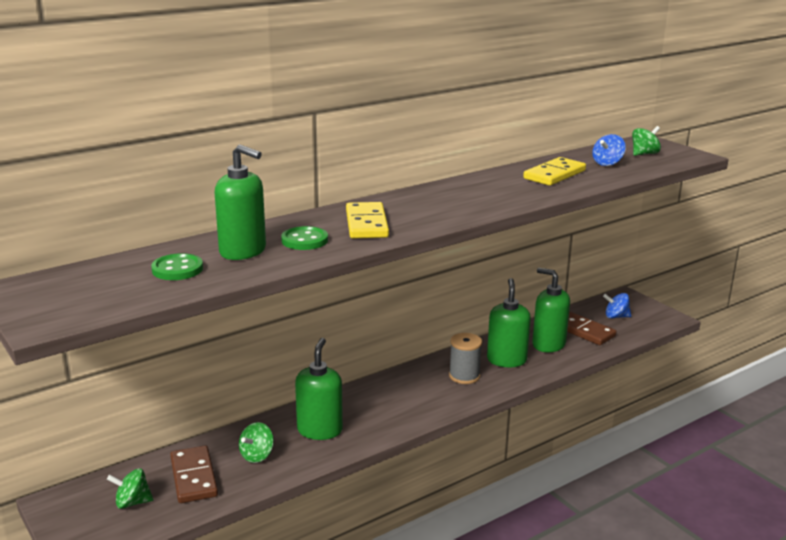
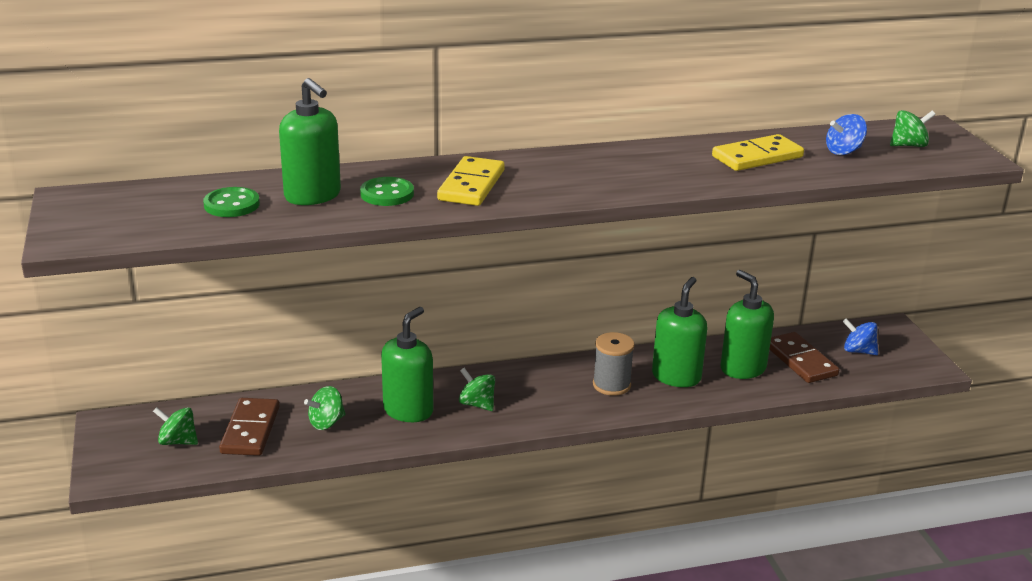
camera: 20 degrees right, 5 degrees up
(372, 413) = (477, 404): none -> green spinning top

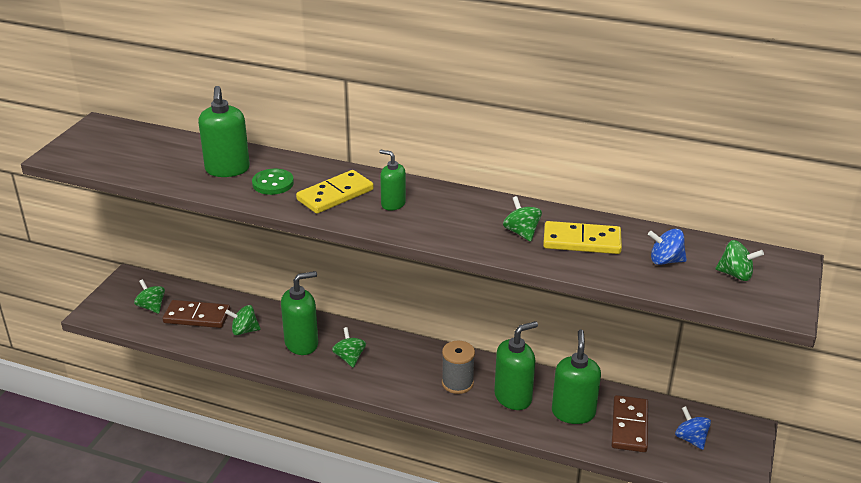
camera: 35 degrees right, 5 degrees up
(232, 205) = (173, 160): green button -> none
(250, 430) = (197, 316): brown domino -> brown domino turned 60 degrees clockwise
(542, 176) = (393, 204): none -> green soap dispenser
(697, 165) = (521, 232): none -> green spinning top

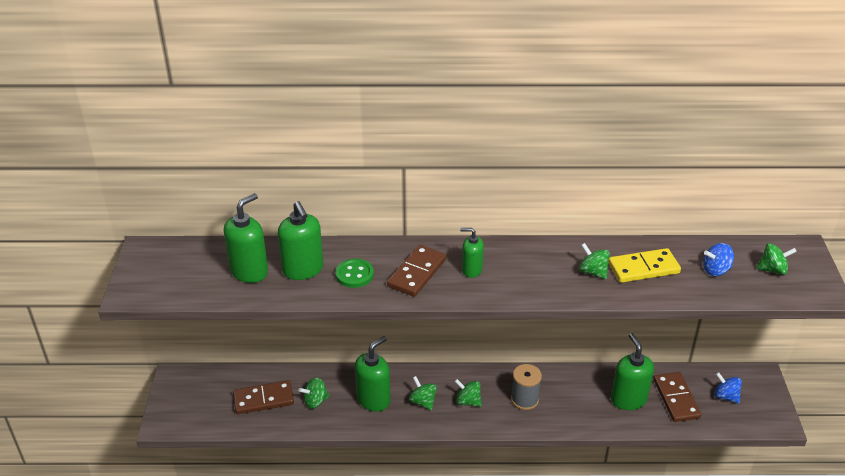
camera: 20 degrees left, 5 degrees up
(151, 307) = (215, 401): green spinning top -> green spinning top (468, 401)
(335, 195) = (416, 273): yellow domino -> brown domino
(513, 397) = (575, 399): green soap dispenser -> green soap dispenser (249, 271)

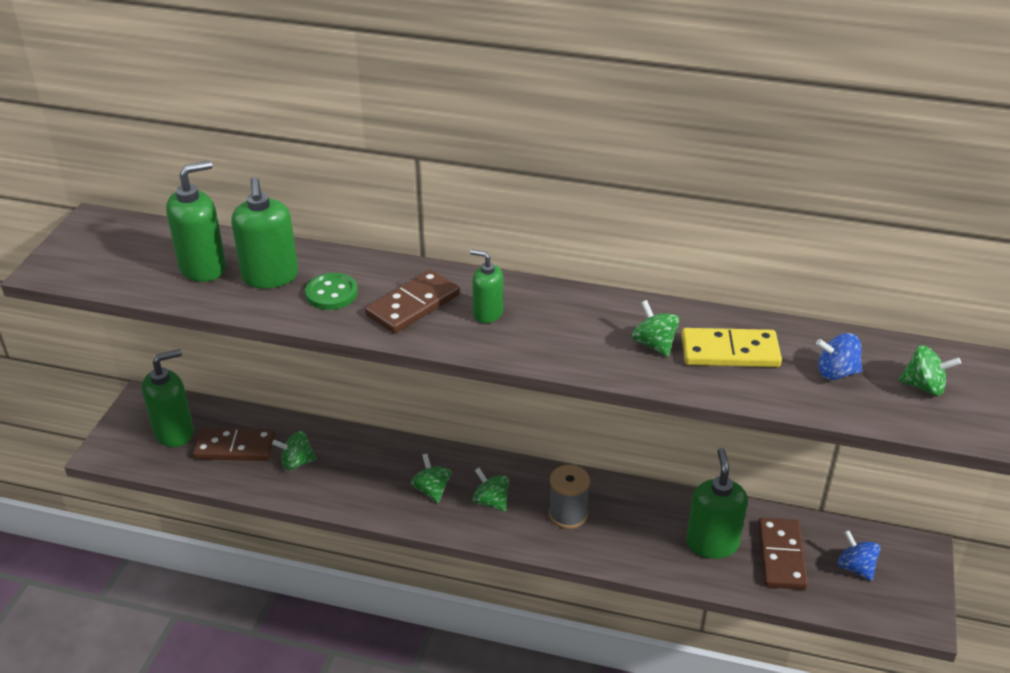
camera: 15 degrees right, 0 degrees up
(373, 399) = (370, 474): green soap dispenser -> green soap dispenser (174, 432)

